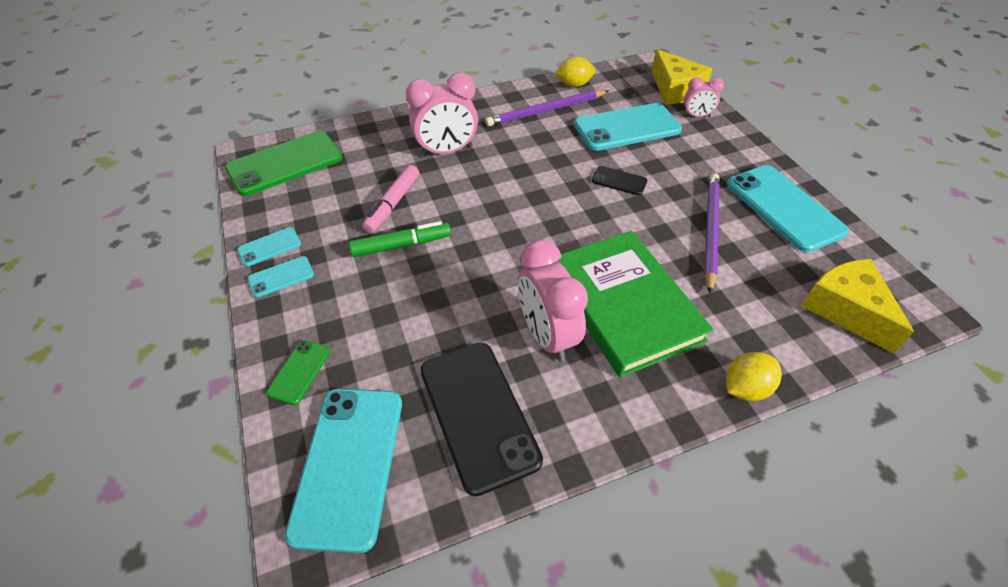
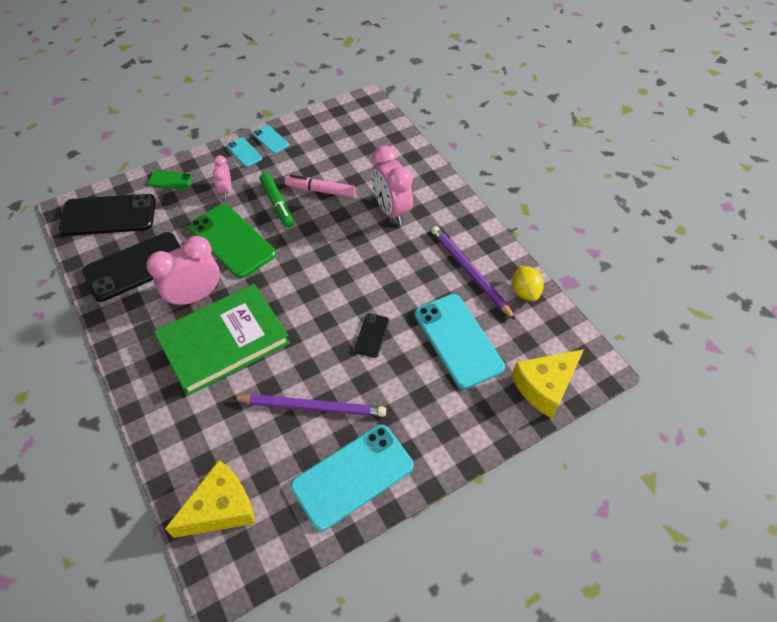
camera: 80 degrees right, 5 degrees up
(285, 163) = (358, 123): green phone -> green phone (232, 240)
(349, 464) = (108, 215): turquoise phone -> black phone
(696, 116) = (496, 406): pink clock -> pink clock (226, 190)
(745, 388) = (145, 418): yellow lemon -> none

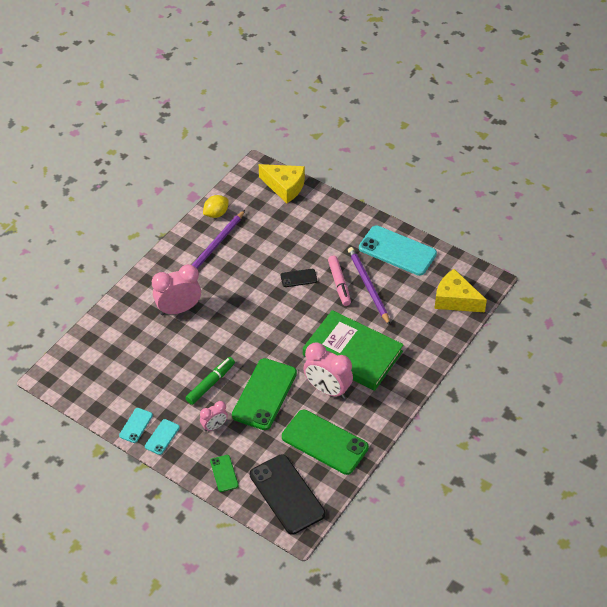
camera: 115 degrees left, 5 degrees down
(136, 267) = (324, 442): black phone -> green phone
(320, 191) = (180, 362): pink marker -> pink marker (339, 284)
(391, 210) = (179, 309): pink clock -> pink clock turned 150 degrees counterclockwise
(458, 340) = (276, 235): turquoise phone -> none

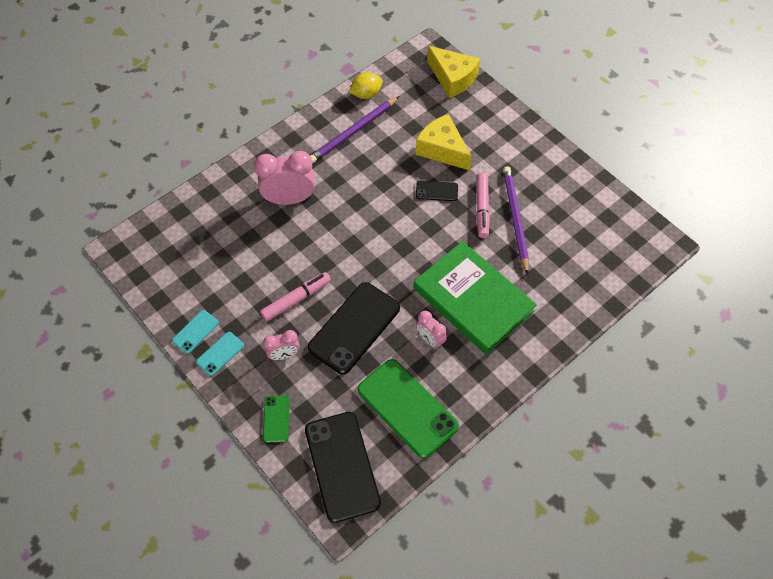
camera: 15 degrees right, 10 degrees up
(210, 383) = (296, 299): green marker -> pink marker
(264, 394) = (354, 328): green phone -> black phone
(327, 389) = (430, 339): pink clock -> pink clock, size x0.55
(397, 251) = (562, 182): turquoise phone -> none
(455, 300) = (615, 259): yellow cheese -> yellow cheese (442, 149)

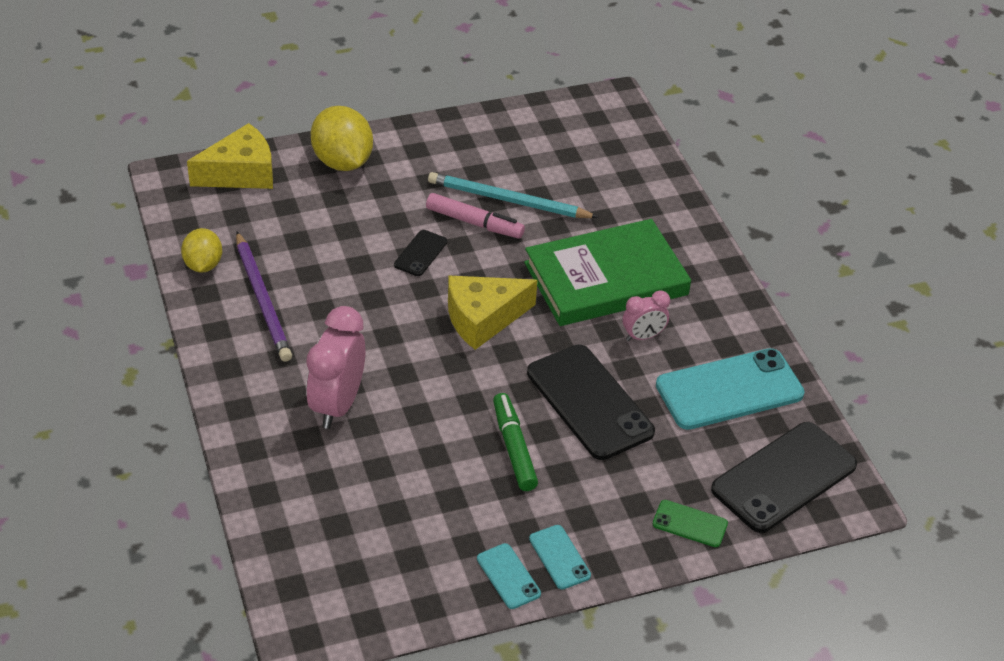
camera: 70 degrees left, 15 degrees down
(284, 355) = (595, 487): pink clock -> none
(296, 299) = (513, 448): pink marker -> green marker
(342, 466) = (784, 477): black phone -> black phone turned 45 degrees counterclockwise
(407, 408) = (729, 390): green phone -> turquoise phone
(442, 149) = (356, 225): yellow cheese -> yellow cheese (483, 318)
(494, 121) = (342, 162): none -> yellow lemon
(515, 219) = (508, 200): purple pencil -> turquoise pencil

